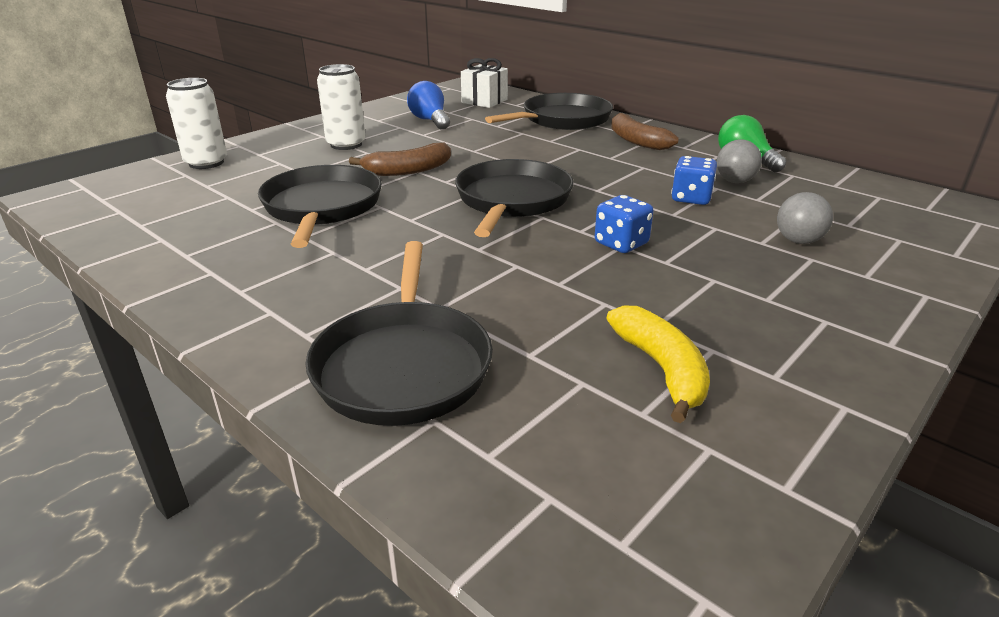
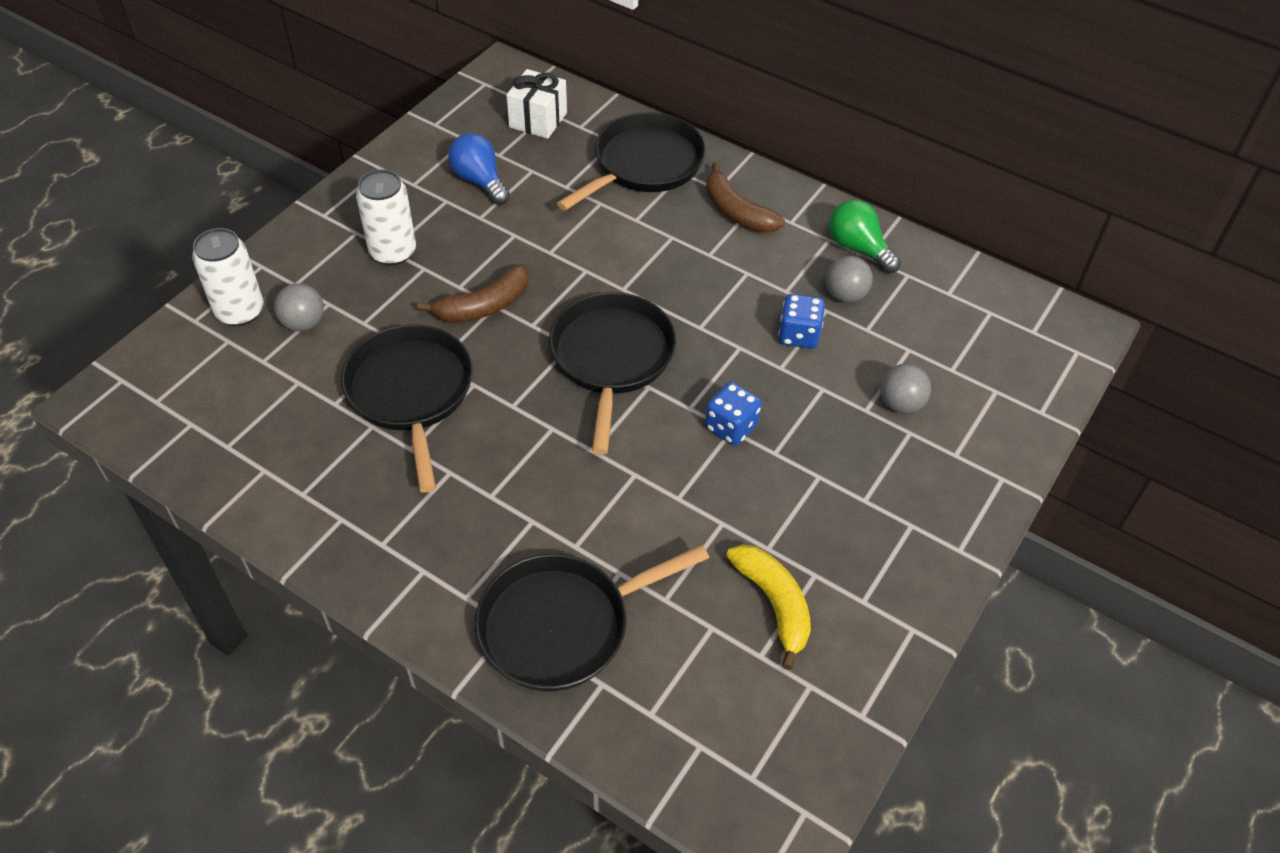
camera: 10 degrees left, 20 degrees up
(253, 170) = (303, 323): none -> grey ball
(403, 365) = (562, 625): black pan -> black pan turned 75 degrees clockwise

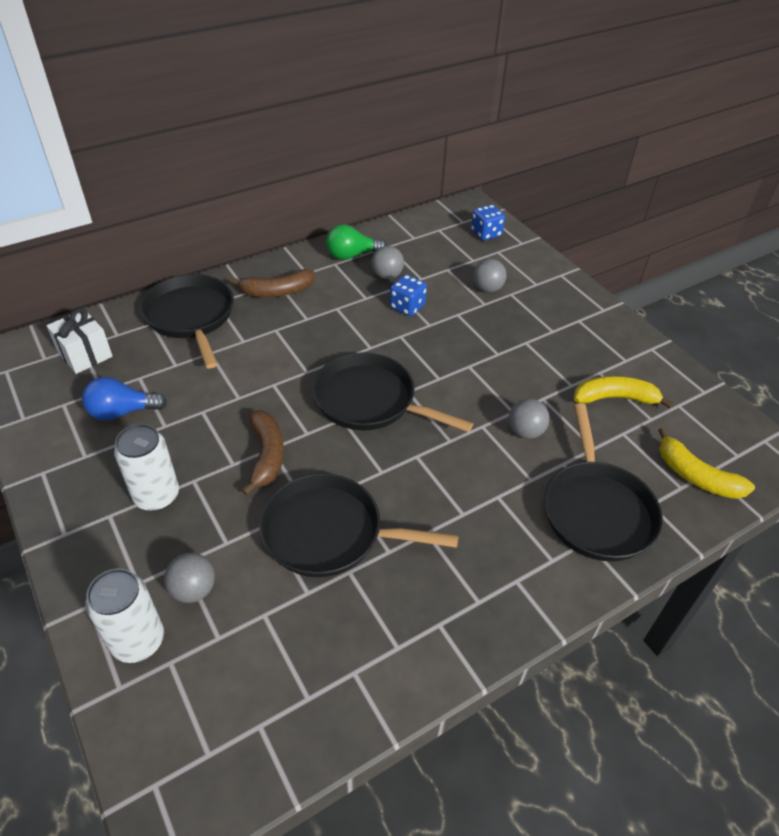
camera: 65 degrees left, 5 degrees down
(651, 520) = (525, 431): none -> grey ball
(680, 729) = (696, 476): none -> yellow banana
(731, 427) = (466, 365): blue dice -> blue dice (486, 233)

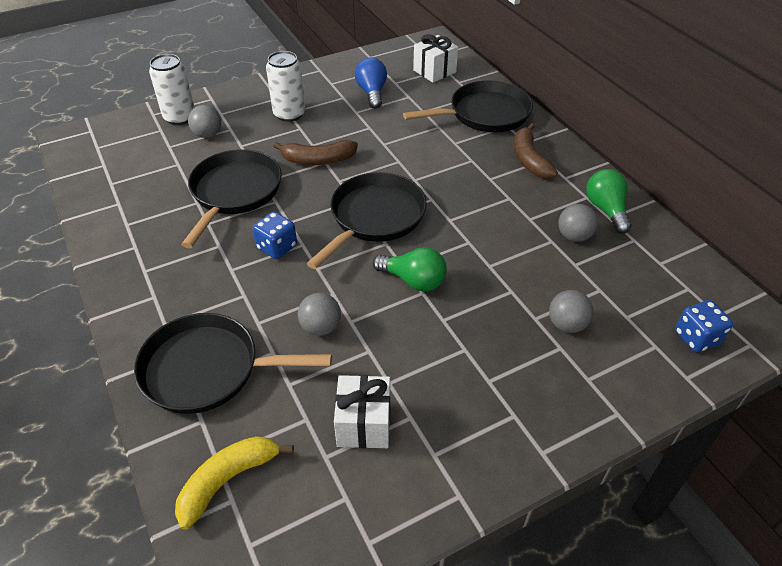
camera: 95 degrees right, 0 degrees up
(407, 307) = (519, 250): blue dice -> blue dice (277, 247)
(455, 371) = (413, 280): none -> green light bulb
(615, 398) = (364, 424): yellow banana -> white gift

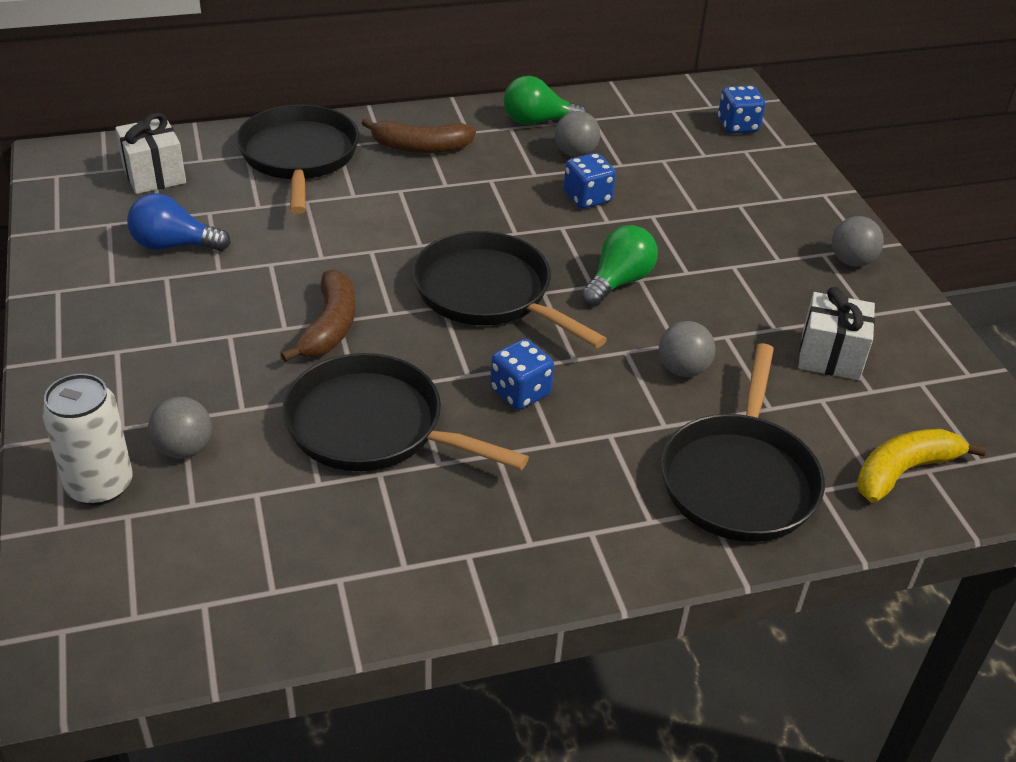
camera: 80 degrees left, 5 degrees down
(228, 480) = (903, 471): yellow banana -> yellow banana turned 90 degrees clockwise
(289, 114) = (179, 342): white can -> none
(515, 251) = (587, 198): none -> blue dice
(567, 324) = (709, 193): grey ball -> grey ball (851, 261)

